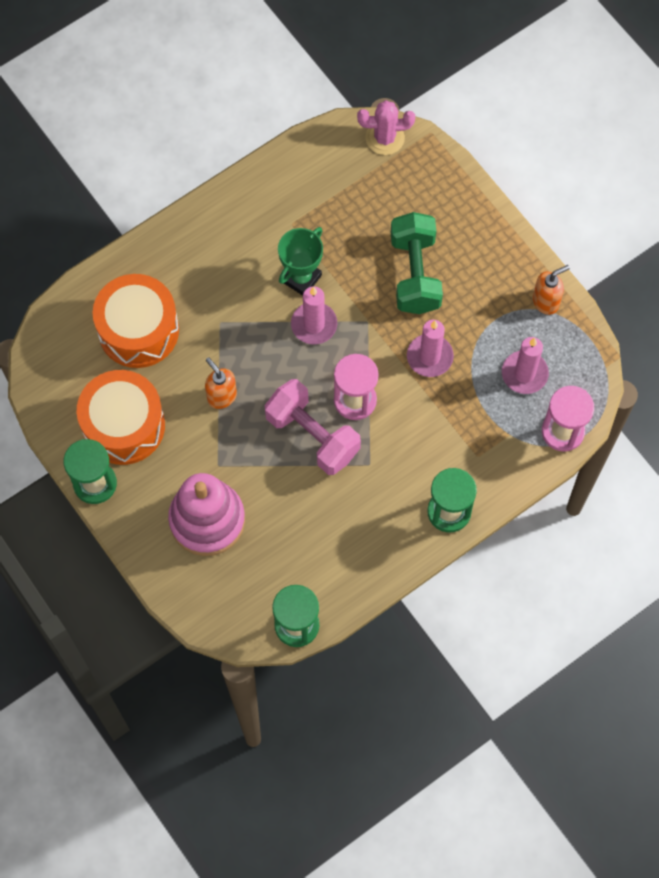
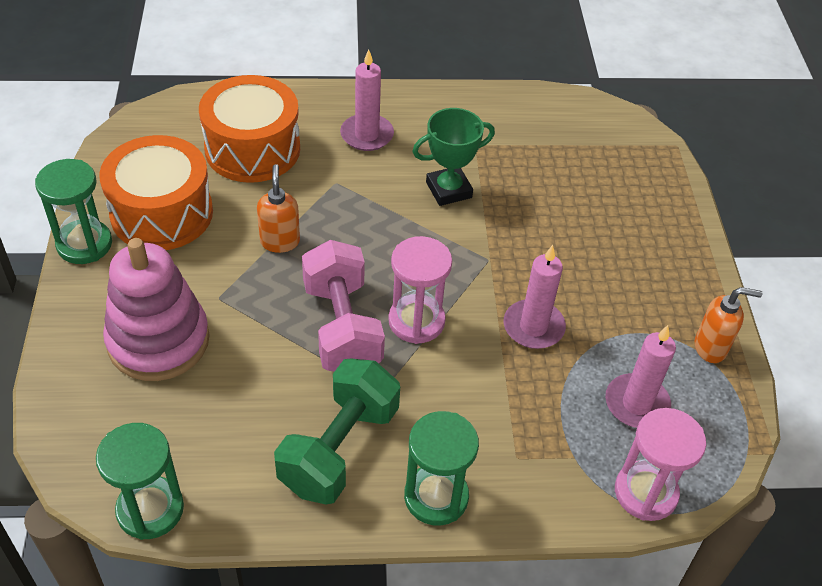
camera: 30 degrees right, 20 degrees down
(314, 324) = (429, 233): pink candle -> pink candle (367, 135)
(385, 138) = (624, 127): pink cactus -> none
(415, 274) = (573, 246): green dumbbell -> green dumbbell (339, 448)

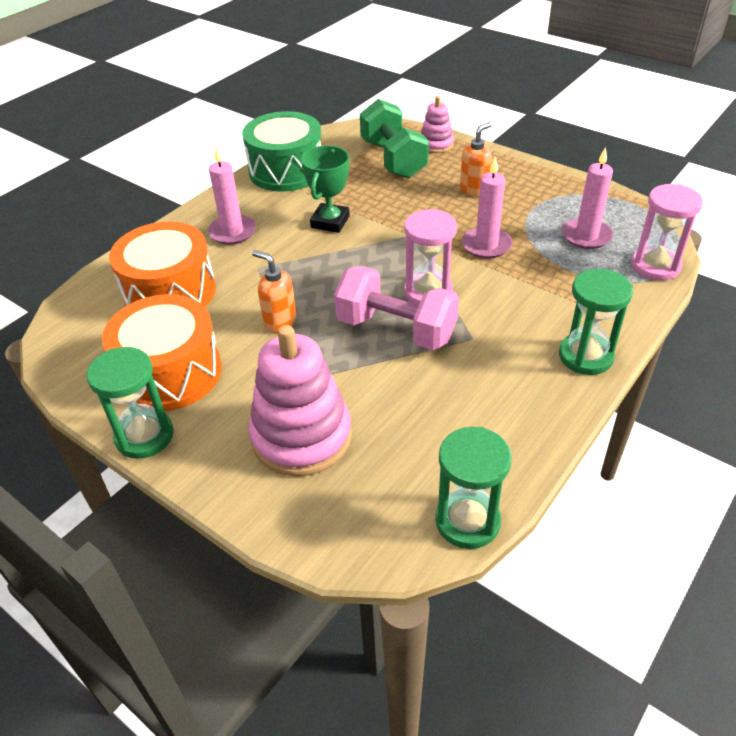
camera: 45 degrees left, 5 degrees down
(339, 448) = (503, 384): green dumbbell -> green dumbbell (393, 159)
(493, 112) = (286, 170): none -> green drum
(664, 193) = (436, 144): none -> pink stacking toy
(711, 348) = (570, 188): orange soap dispenser -> orange soap dispenser (474, 190)

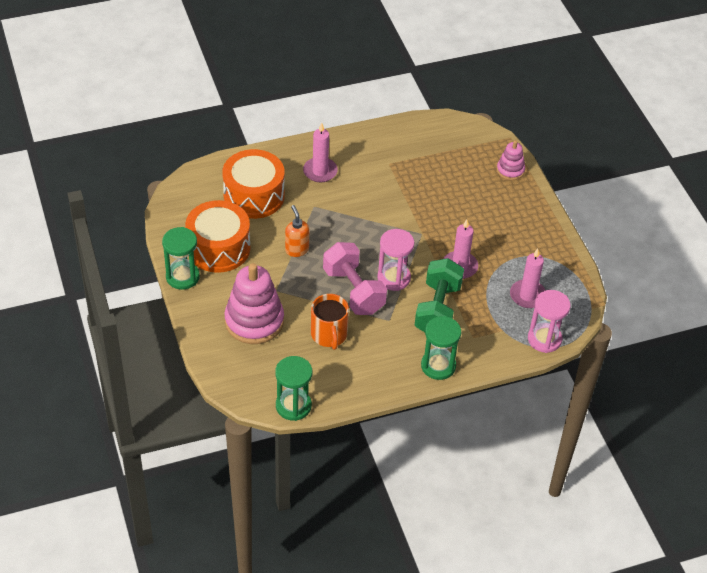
camera: 30 degrees right, 5 degrees up
(286, 170) = (392, 139): green drum -> none
(330, 222) = (383, 196): green trophy -> none
(393, 159) = (469, 167): green dumbbell -> green dumbbell (437, 309)
(418, 396) = (329, 334): none -> orange mug
(474, 190) = (496, 222): orange soap dispenser -> none

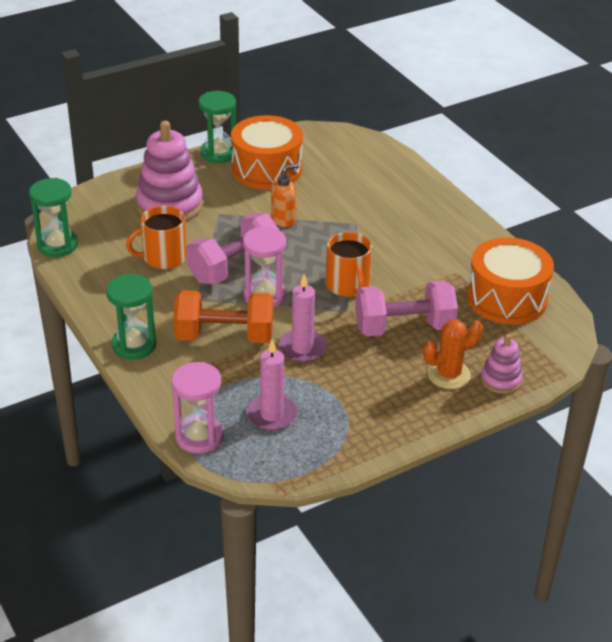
camera: 80 degrees right, 10 degrees down
(254, 196) = (354, 181): orange drum -> orange drum (507, 298)
(320, 171) = (416, 221): pink candle -> none
(391, 227) = (347, 285): none -> orange mug
(437, 309) = (224, 336): green dumbbell -> orange dumbbell
(447, 206) = (404, 327): none -> pink dumbbell
(501, 195) = (448, 375): none -> orange cactus

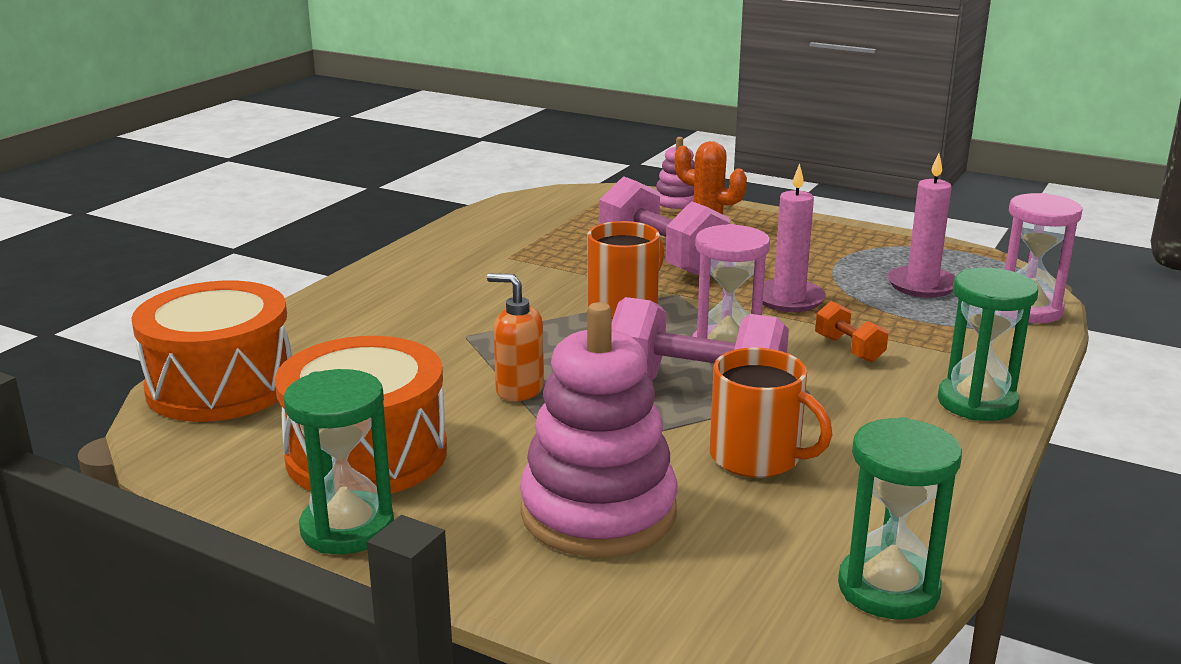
camera: 120 degrees left, 15 degrees down
(224, 336) = (849, 349): orange dumbbell -> orange dumbbell, size x0.47
(507, 298) = (530, 226): orange drum -> orange drum (221, 386)

